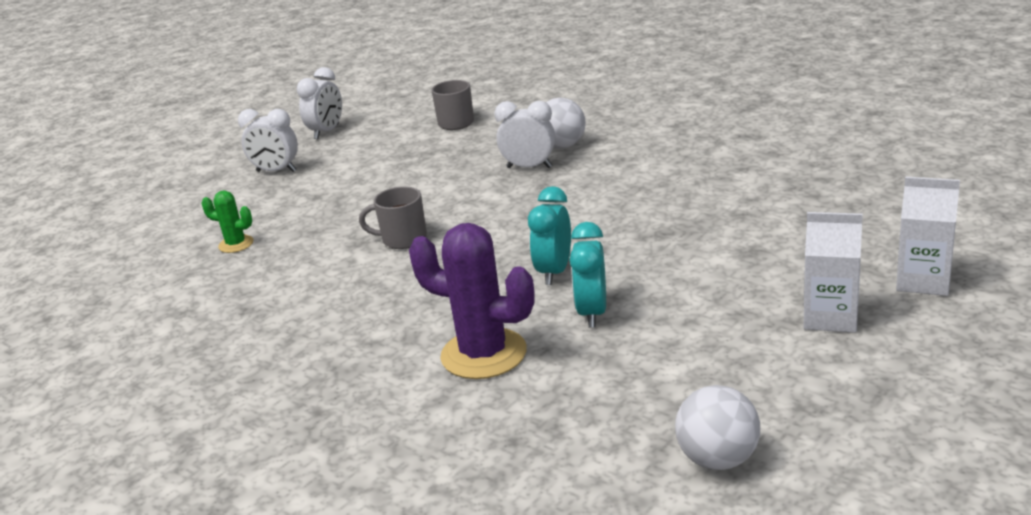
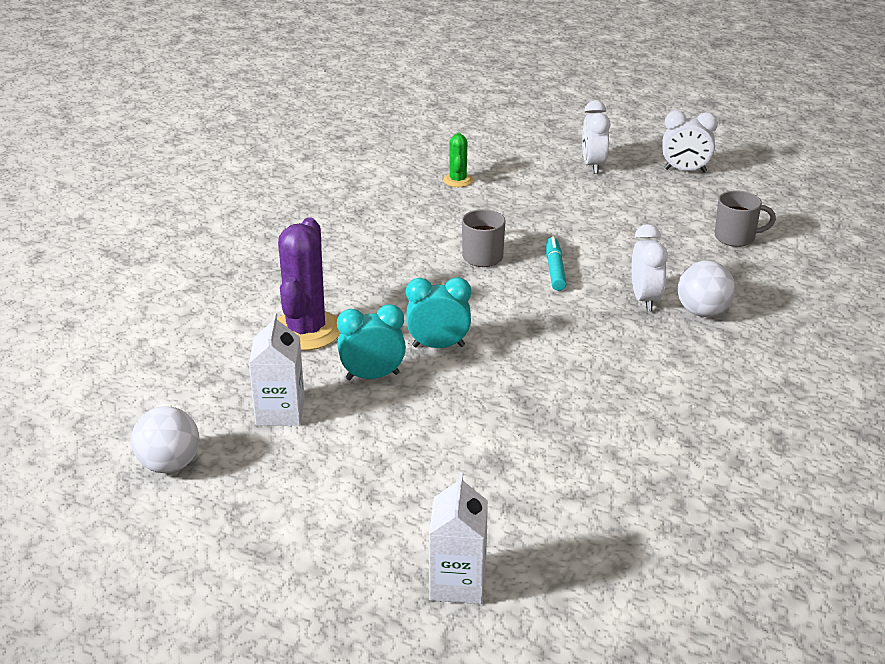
camera: 70 degrees right, 5 degrees up
(454, 204) = (555, 270): none -> turquoise marker
(830, 317) = (380, 518): white carton -> white carton (280, 411)

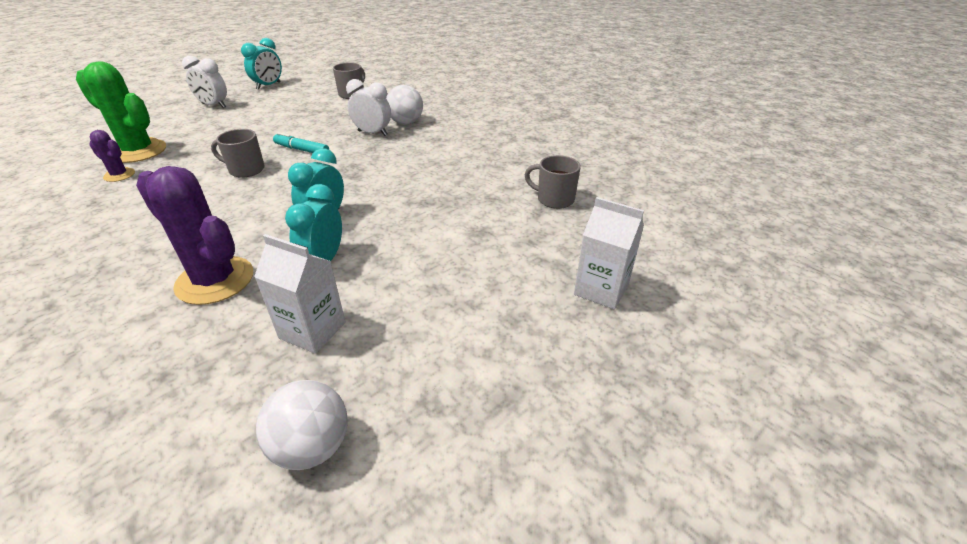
camera: 65 degrees left, 5 degrees up
(410, 196) = (119, 175): none -> purple cactus
(458, 180) = (138, 151): green cactus -> green cactus, size x1.98
(620, 501) = (554, 199): none -> grey mug
(685, 170) = (268, 86): white clock -> turquoise clock

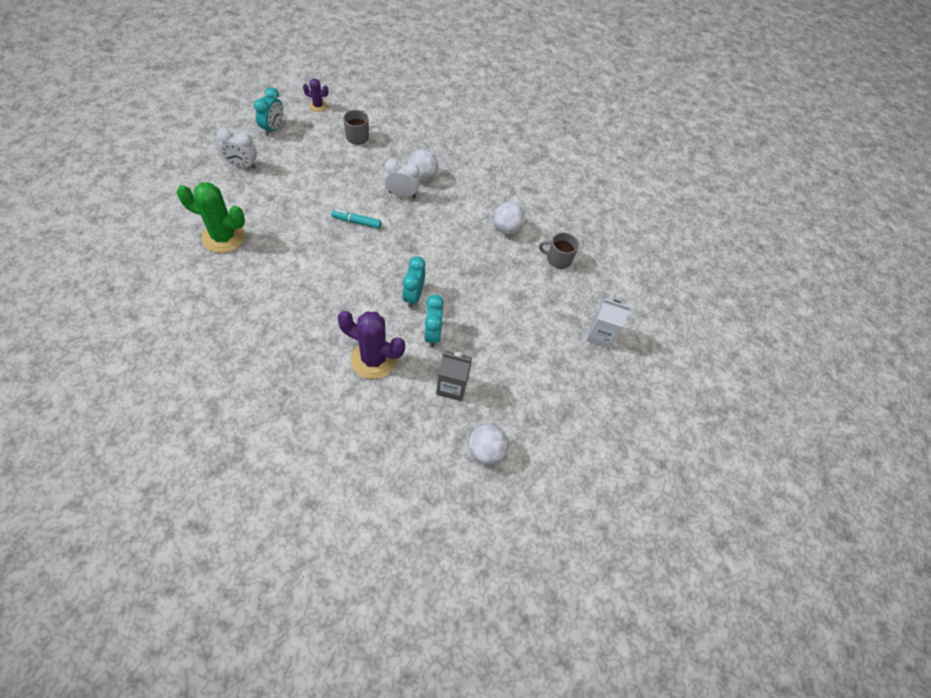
camera: 20 degrees left, 20 degrees up
(119, 175) = (231, 268): purple cactus -> purple cactus (318, 106)
(245, 170) = (326, 251): grey mug -> none
(312, 330) = (452, 386): white carton -> grey carton
(491, 167) = (507, 229): none -> white ball

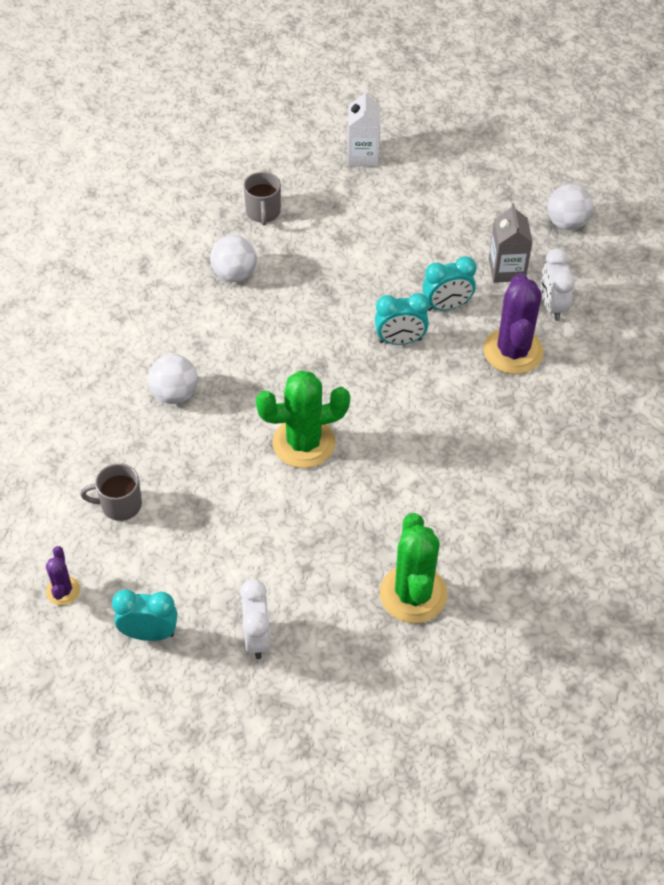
camera: 100 degrees left, 5 degrees down
(356, 222) = (304, 443): turquoise marker -> green cactus
(402, 194) = (223, 407): white clock -> white clock (552, 306)

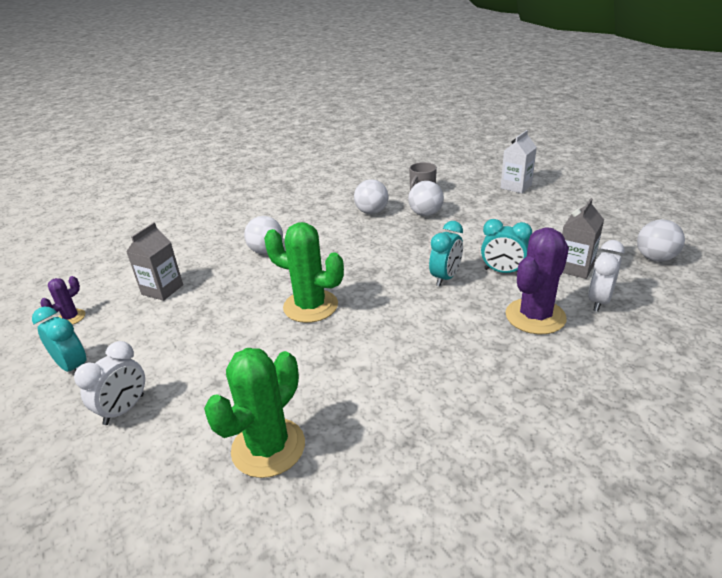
camera: 40 degrees right, 20 degrees down
(120, 505) = (162, 290): grey mug -> grey carton
(300, 250) = (425, 214): none -> white ball
(400, 340) = (445, 278): turquoise clock -> turquoise clock turned 90 degrees counterclockwise

